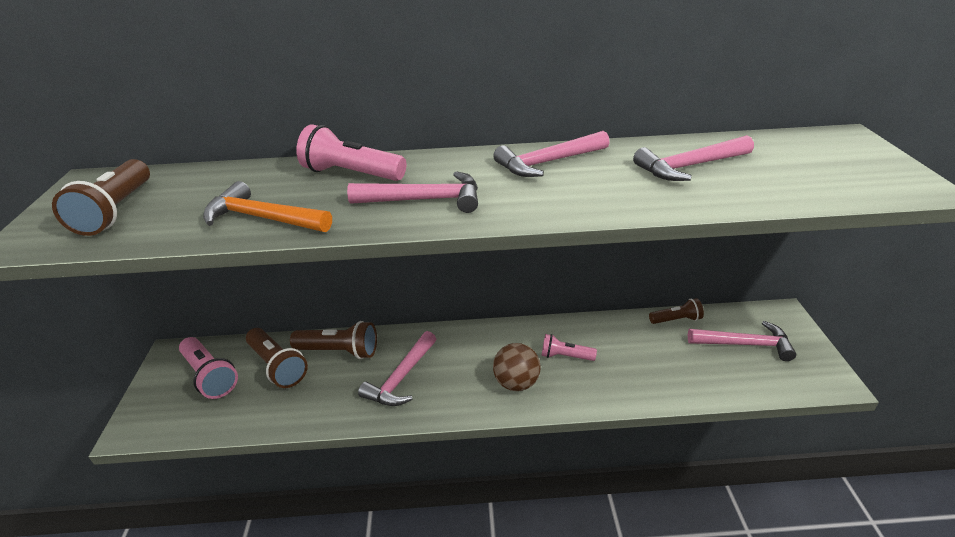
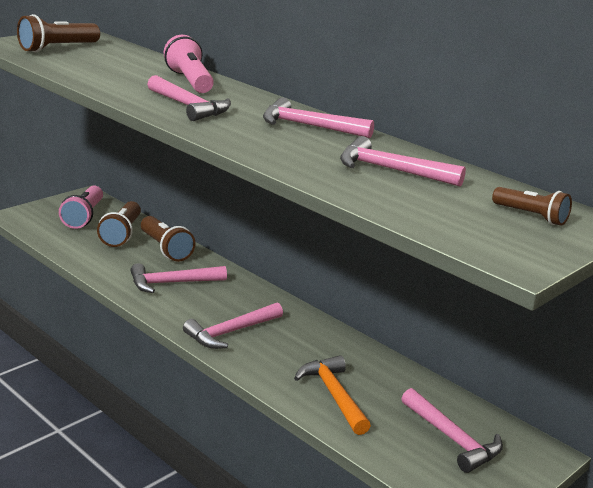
camera: 45 degrees right, 10 degrees down
(262, 218) = (101, 77): orange hammer -> orange hammer (334, 395)
(516, 383) = (230, 332): brown ball -> pink hammer
(565, 356) = (293, 344): pink flashlight -> none
(676, 320) = (430, 388): brown flashlight -> brown flashlight (531, 216)

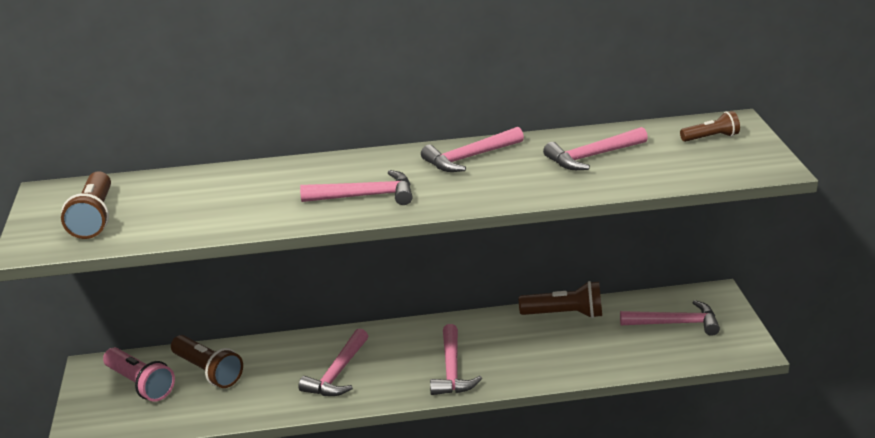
camera: 50 degrees left, 5 degrees up
(166, 249) = (269, 354): brown flashlight -> brown flashlight (564, 314)
(190, 81) = (294, 176): pink flashlight -> none
(334, 395) = (584, 353): orange hammer -> none

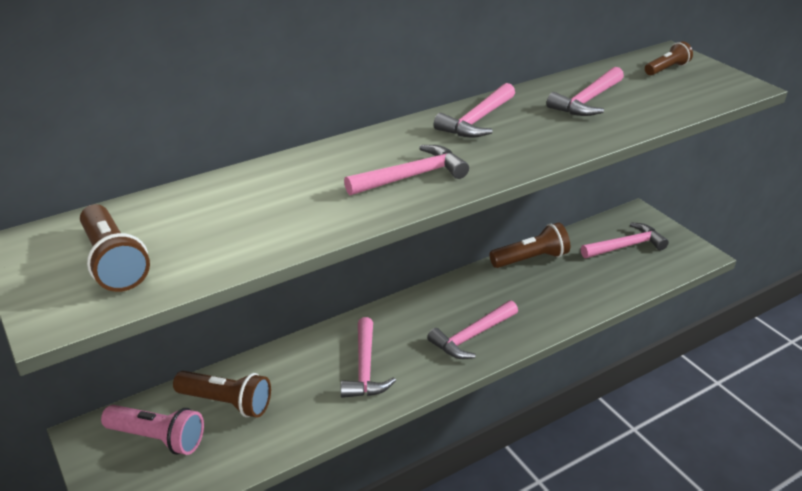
camera: 25 degrees left, 5 degrees up
(452, 370) = (472, 336): pink hammer -> pink hammer turned 75 degrees clockwise

